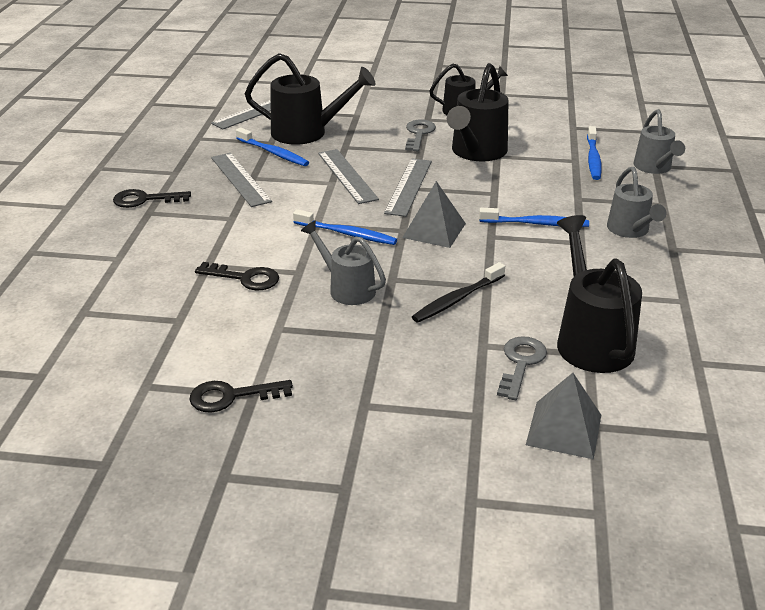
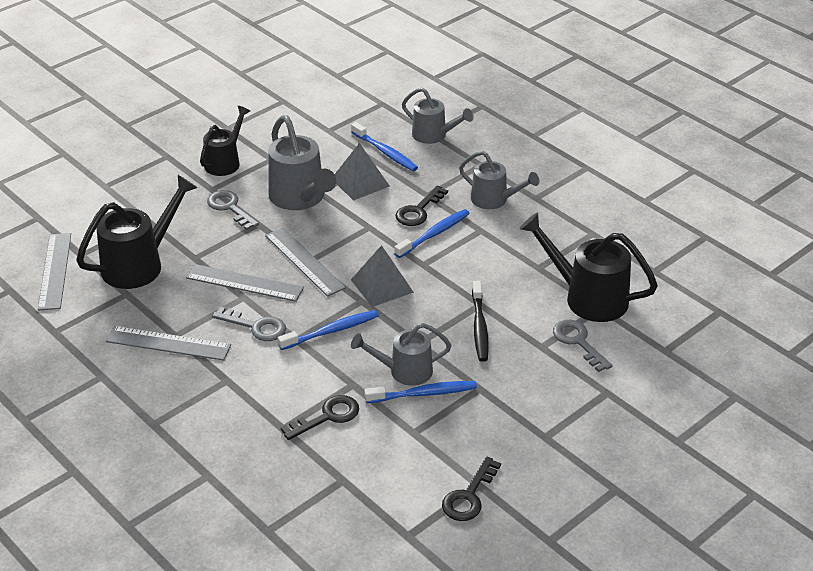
camera: 50 degrees left, 5 degrees up
(144, 200) = (127, 416): black key -> black key (418, 211)
(273, 153) = (149, 302): blue toothbrush -> blue toothbrush (423, 394)
(306, 202) = (256, 327): none -> grey key
(476, 153) = (300, 199): black watering can -> grey watering can
(564, 429) = (656, 364): grey pyramid -> grey pyramid (360, 182)

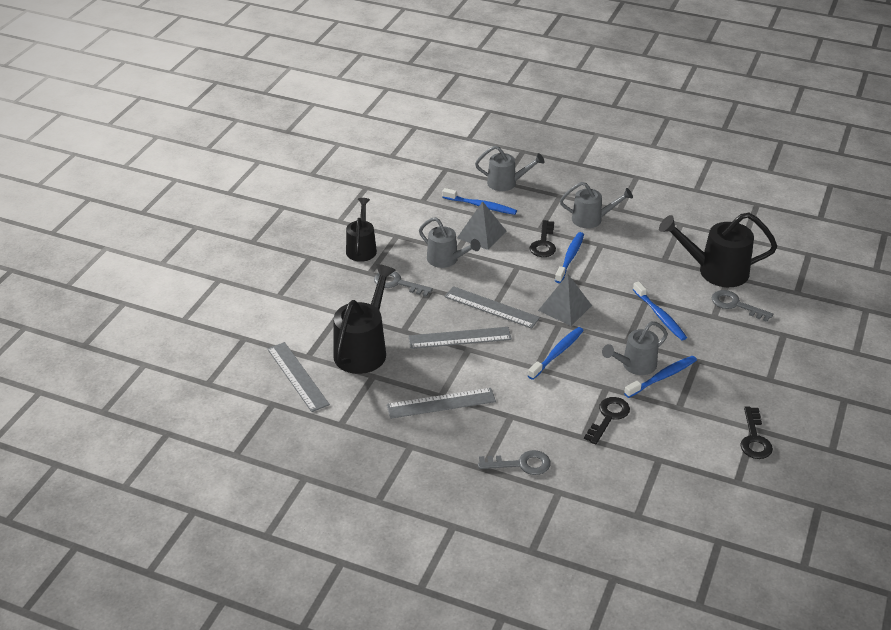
camera: 25 degrees left, 0 degrees up
(256, 327) = (497, 368): grey key -> grey key (521, 464)
(300, 199) = (446, 260): grey watering can -> grey watering can, size x0.64
(479, 327) = (660, 316): black toothbrush -> blue toothbrush

